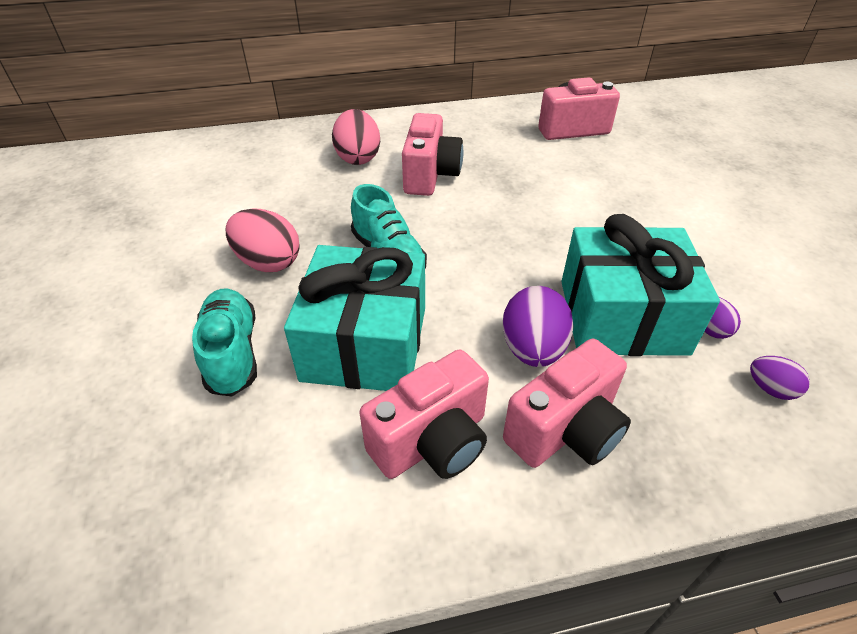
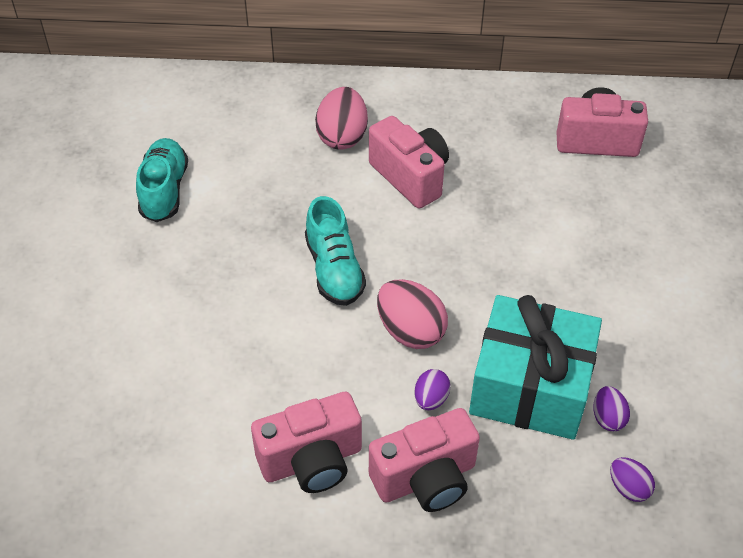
camera: 15 degrees right, 5 degrees up
(232, 353) = (169, 341): turquoise shoe -> turquoise shoe (164, 190)
(268, 262) = (220, 252): pink egg -> pink egg (410, 331)
(365, 343) = (284, 358): turquoise gift -> none
(430, 175) = (410, 177): pink camera -> pink camera turned 60 degrees counterclockwise
(532, 349) = (431, 399): purple egg -> purple egg, size x0.55

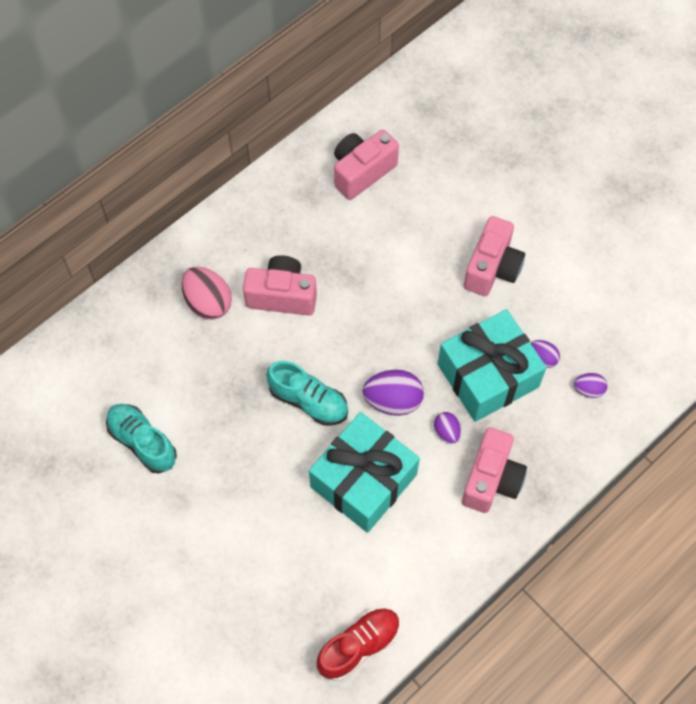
camera: 45 degrees left, 15 degrees up
(123, 504) = (359, 646): none -> red shoe
(303, 371) = (363, 480): none -> turquoise gift
(311, 461) = (425, 526): pink camera -> pink camera (492, 268)
(410, 331) = (393, 401): pink egg -> purple egg

